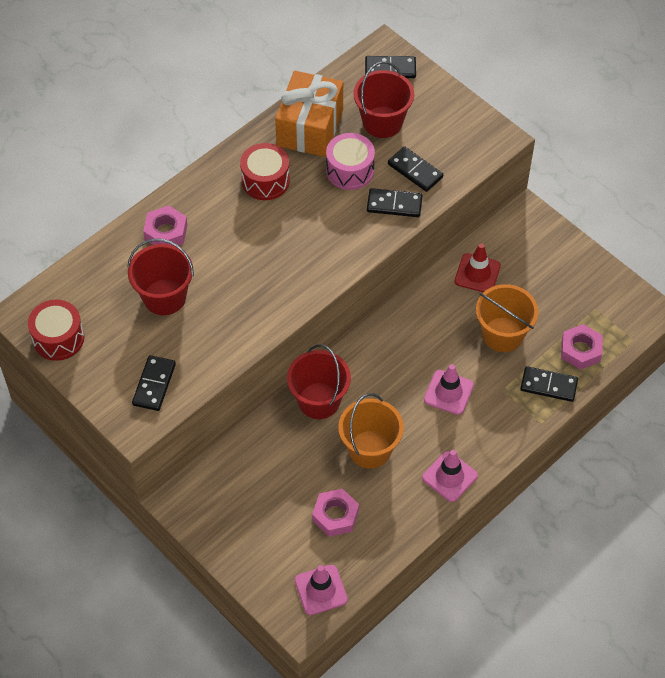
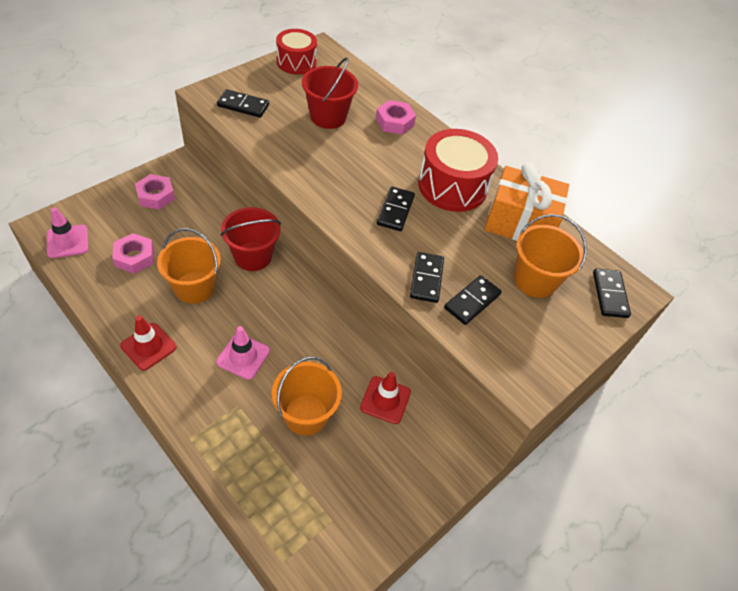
camera: 85 degrees right, 5 degrees down
(265, 180) = (452, 186): red drum -> red drum, size x1.53
(350, 170) = (469, 247): pink drum -> none
(382, 122) = (535, 280): red bucket -> orange bucket
(449, 476) = (148, 346): pink traffic cone -> red traffic cone
(548, 385) = (235, 452): black domino -> black domino (395, 210)
(580, 350) = (276, 495): pink nut -> pink nut (156, 196)

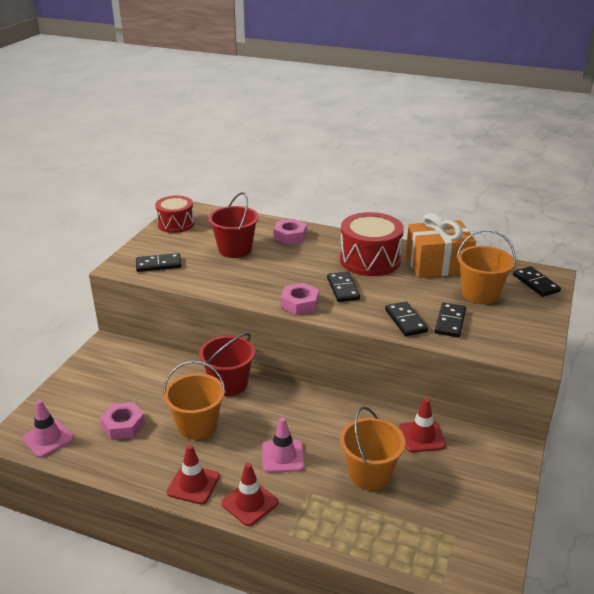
camera: 20 degrees left, 20 degrees down
(156, 196) = (104, 374): pink nut -> pink nut (300, 304)
(180, 390) = (250, 503): none -> red traffic cone

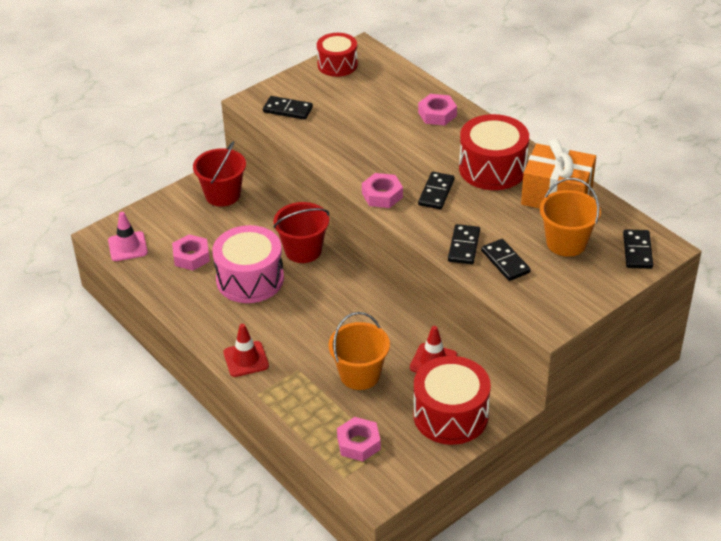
camera: 30 degrees right, 10 degrees up
(193, 484) = (213, 327): red traffic cone -> none
(197, 425) = (250, 279): orange bucket -> pink drum
(235, 249) = (370, 114): red bucket -> red bucket (222, 195)
(282, 456) = (300, 332): pink traffic cone -> none
(425, 541) = (358, 443): none -> pink nut
(450, 322) = (505, 262): black domino -> black domino turned 75 degrees counterclockwise
(479, 478) = (450, 415): none -> red drum

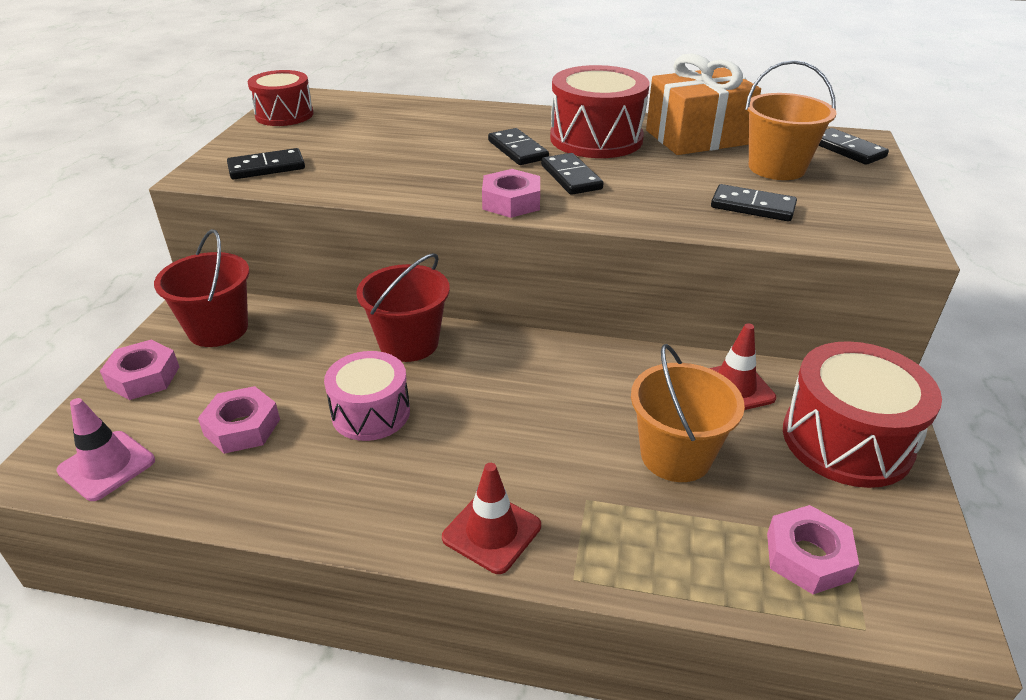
camera: 40 degrees left, 5 degrees down
(250, 279) = (371, 413): pink drum -> pink drum, size x0.65
(437, 114) = (465, 118): pink nut -> pink nut (143, 377)
(463, 246) = (685, 211): black domino -> black domino (517, 150)

